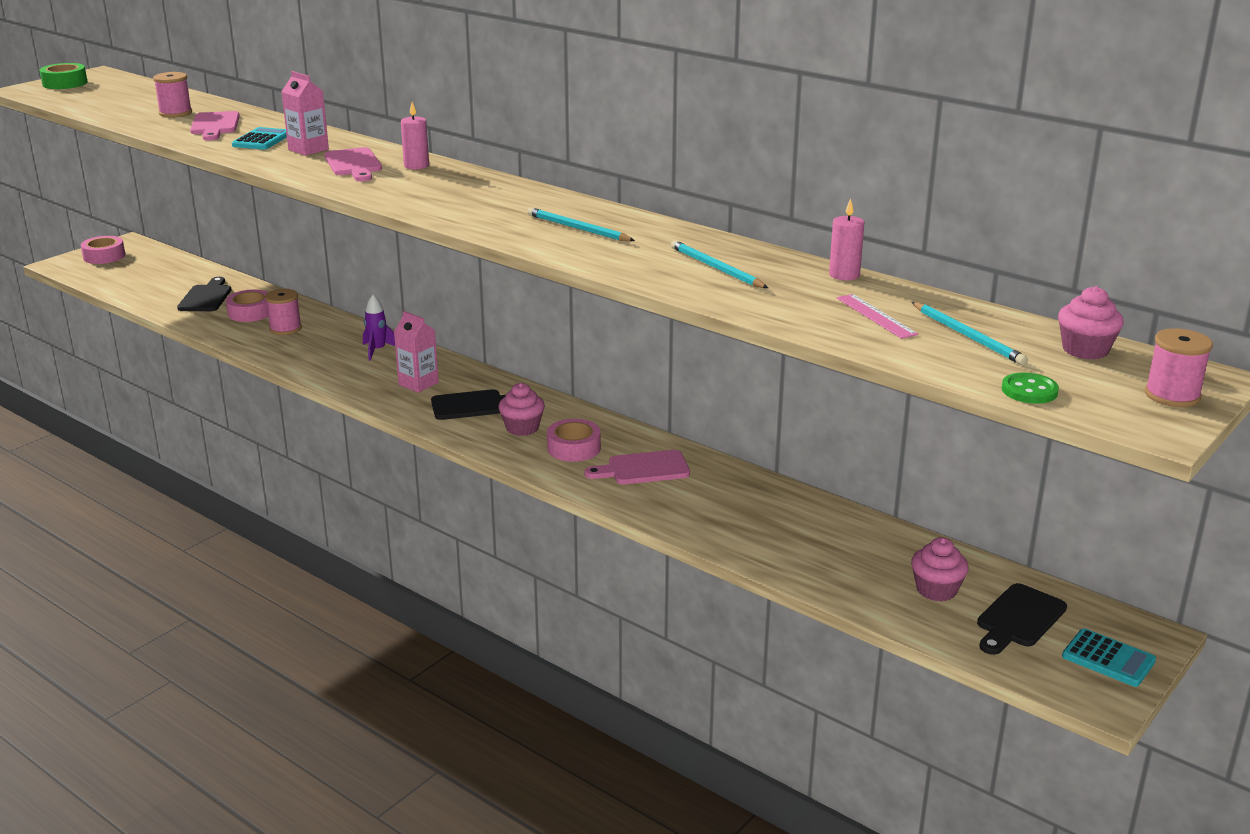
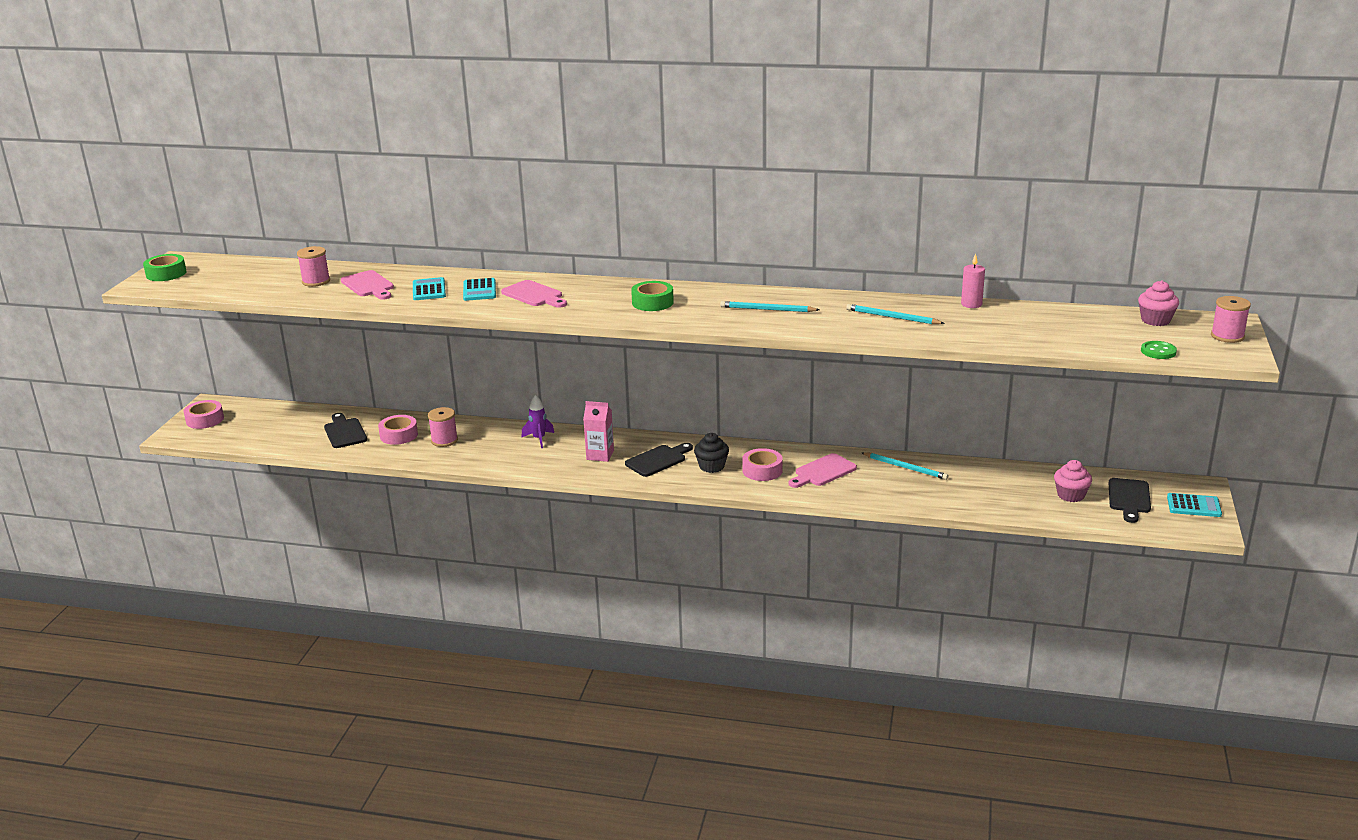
camera: 25 degrees left, 0 degrees up
(308, 149) = (479, 290): pink carton -> turquoise calculator
(416, 166) = (582, 286): pink candle -> none
(462, 196) = (652, 302): none -> green tape
(522, 428) = (711, 466): pink cupcake -> black cupcake
(876, 316) = (1024, 326): pink ruler -> none
(968, 336) = (1088, 327): turquoise pencil -> turquoise pencil (905, 468)

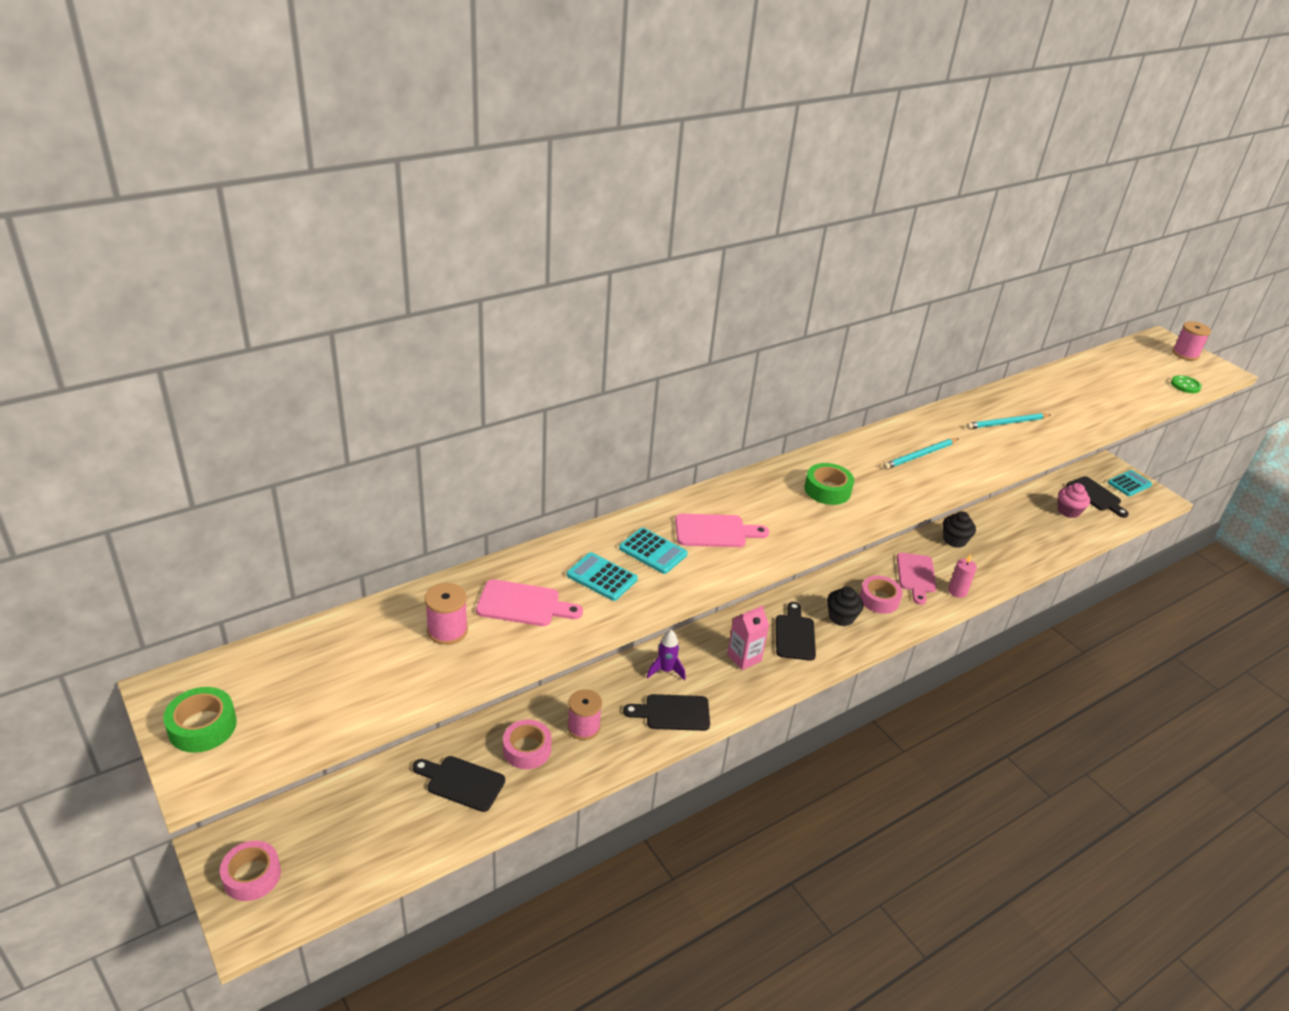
camera: 50 degrees left, 10 degrees up
(504, 458) = (672, 713): none -> black cutting board
(905, 468) = (954, 540): turquoise pencil -> black cupcake
(971, 304) = (1022, 385): pink candle -> pink candle (957, 591)
(1155, 320) = (1132, 355): pink cupcake -> none

